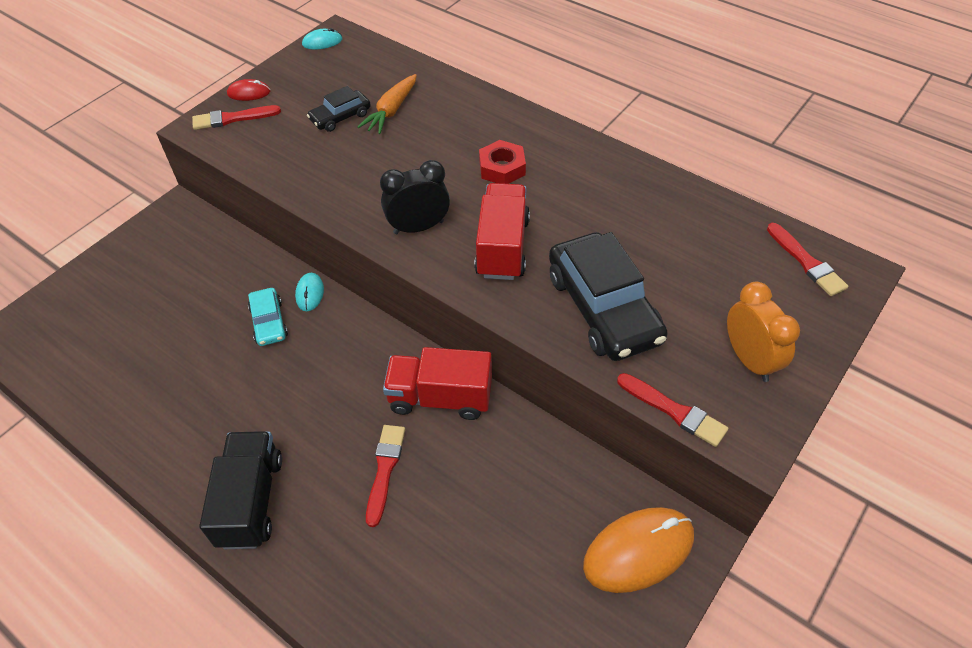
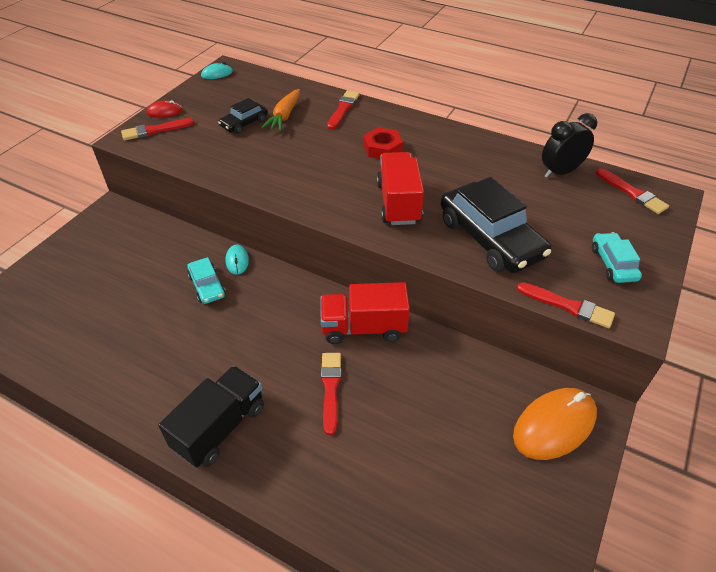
camera: 10 degrees left, 5 degrees down
(251, 501) = (220, 427): black truck -> black truck turned 45 degrees clockwise
(418, 227) = (327, 195): black clock -> black clock (560, 172)
(466, 106) = (343, 109): none -> red brush
(749, 360) = (613, 263): orange clock -> turquoise car

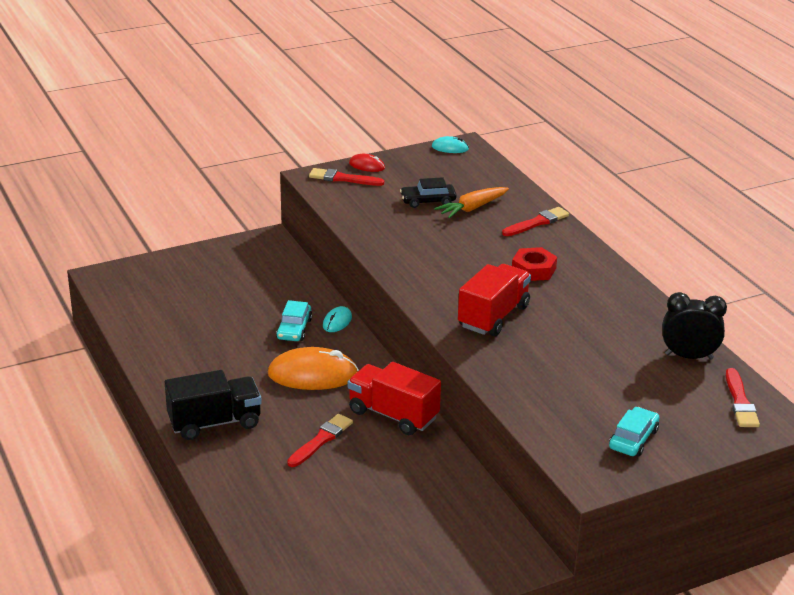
camera: 35 degrees right, 15 degrees down
(490, 238) = (543, 374): black car -> none
(554, 425) = (478, 550): orange mouse -> orange mouse (313, 374)
(568, 306) = (546, 446): red brush -> none

